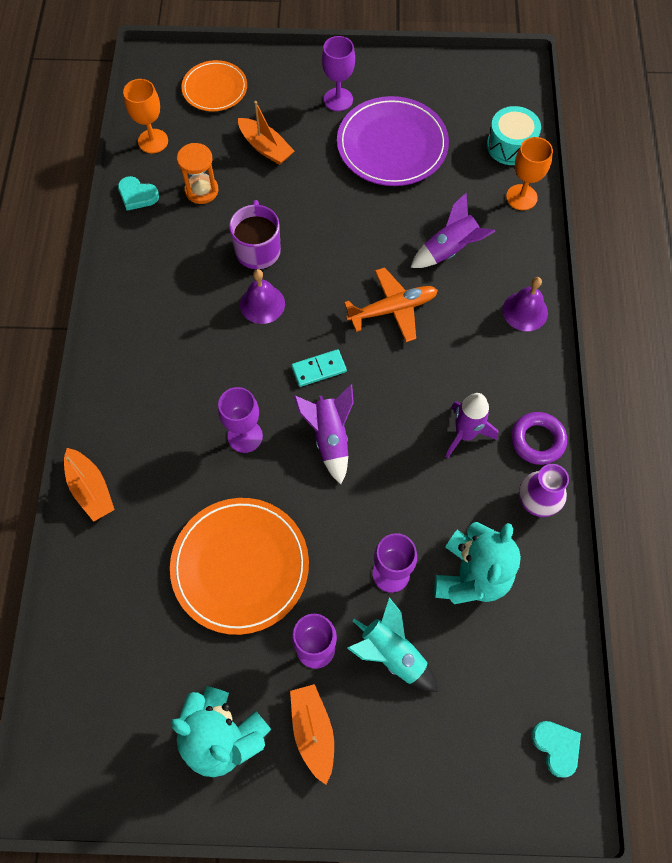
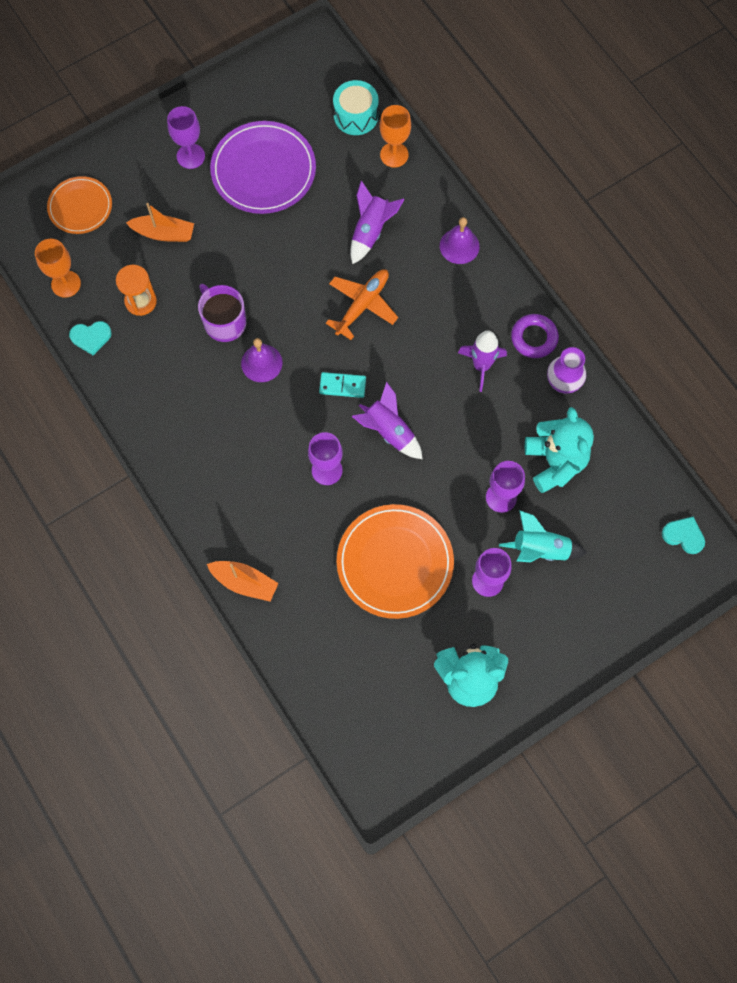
camera: 35 degrees left, 5 degrees up
(313, 731) = (525, 634): orange boat -> none
(319, 369) = (342, 386): turquoise domino -> turquoise domino turned 60 degrees clockwise

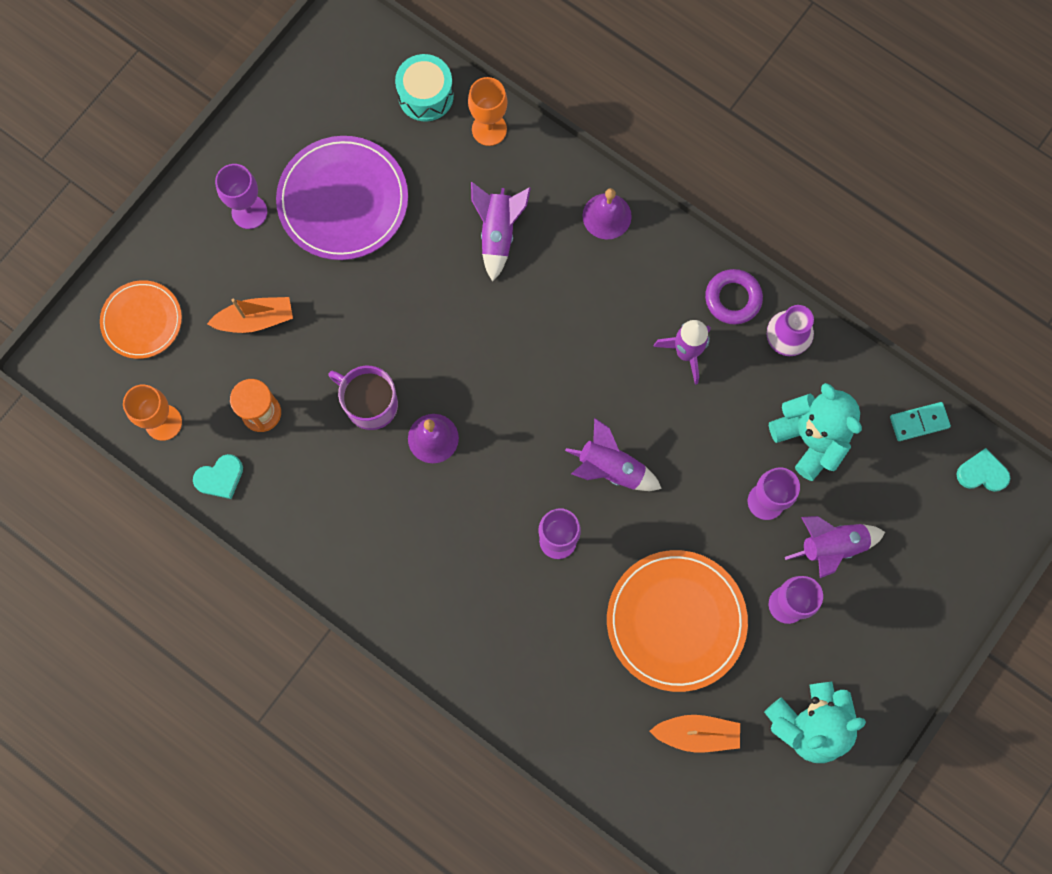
camera: 20 degrees left, 5 degrees up
(244, 582) = (515, 707): orange boat -> orange boat (696, 733)
(342, 386) = (537, 433): turquoise domino -> turquoise domino (919, 422)
(362, 305) = (522, 327): orange plane -> none
(540, 549) = (831, 546): turquoise rocket -> purple rocket

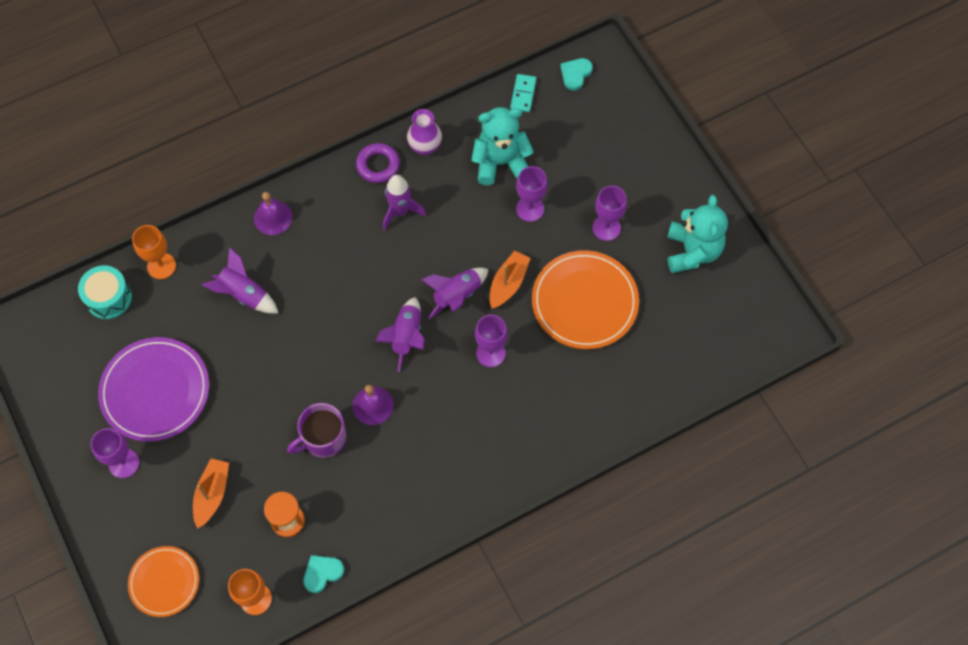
camera: 65 degrees left, 10 degrees down
(220, 478) = (322, 573): turquoise heart -> turquoise heart turned 120 degrees counterclockwise
(696, 733) = (667, 323): orange boat -> orange boat (508, 283)
(831, 546) = (580, 183): purple rocket -> purple rocket (406, 336)

